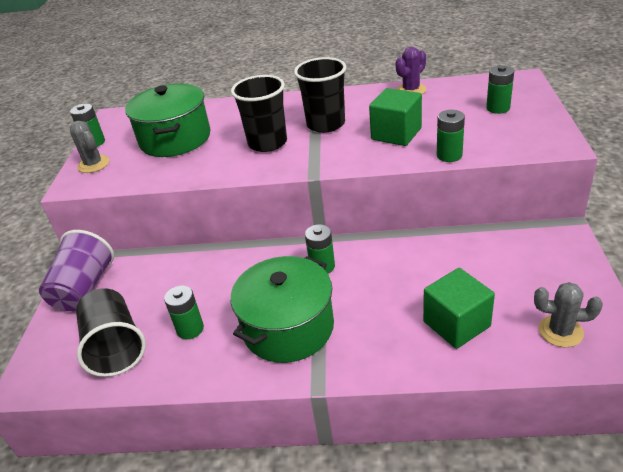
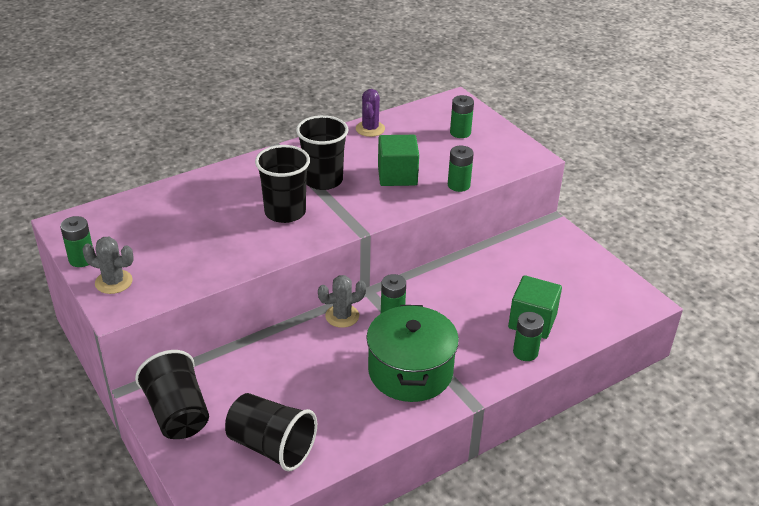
camera: 40 degrees left, 0 degrees up
(84, 289) = (177, 413): purple cup -> black cup
(175, 139) = (178, 231): green pot -> none
(190, 329) = (326, 405): green battery -> green battery (525, 352)
(560, 331) = (601, 301): grey cactus -> grey cactus (342, 316)

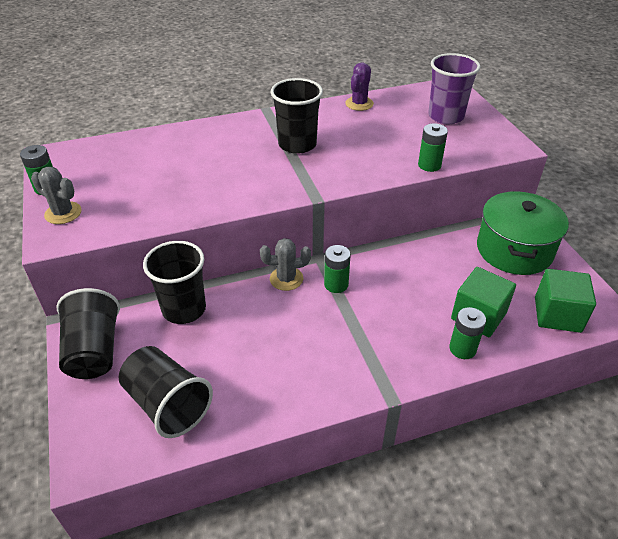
camera: 15 degrees right, 5 degrees up
(285, 212) = (249, 169): black cup -> black cup (184, 309)
(397, 175) = (370, 149): green cube -> green cube (557, 314)
(410, 371) = (335, 348): green pot -> green pot (514, 250)
(460, 133) = (446, 116): green battery -> purple cup

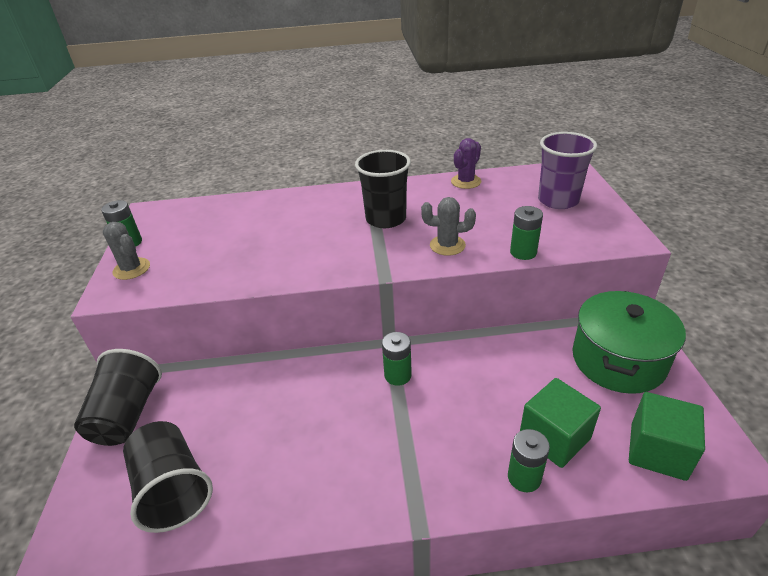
camera: 15 degrees right, 5 degrees down
(184, 309) = (231, 381): black cup -> none
(286, 279) = (346, 362): grey cactus -> grey cactus (447, 245)

